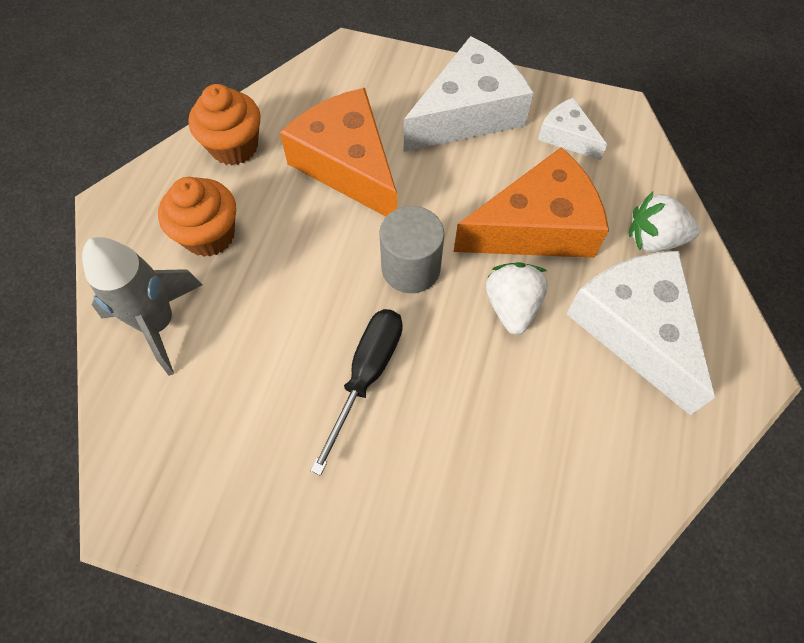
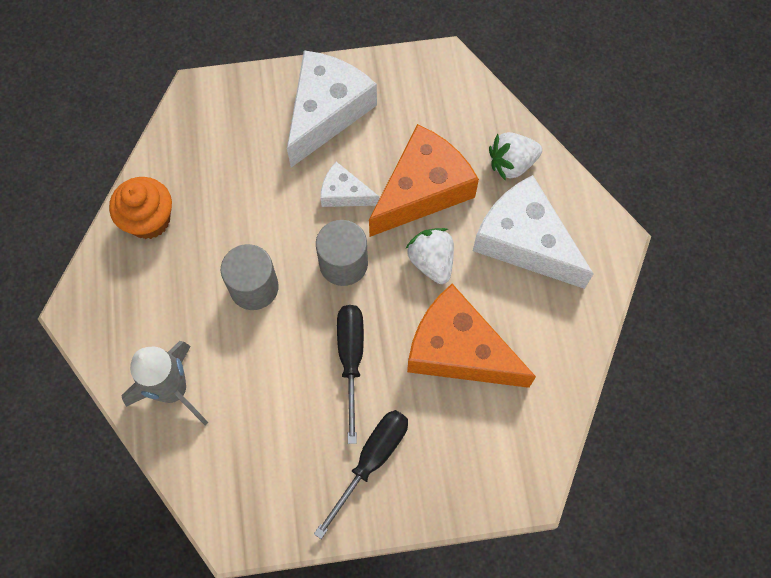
camera: 25 degrees left, 5 degrees up
(209, 235) = (172, 304): orange cupcake -> none
(302, 253) = (254, 287): none -> grey cylinder
(330, 506) = (371, 461): none -> black screwdriver
(348, 165) = (252, 198): orange cheese -> orange cheese (458, 350)
(567, 136) = (413, 101): white cheese -> white cheese (344, 193)

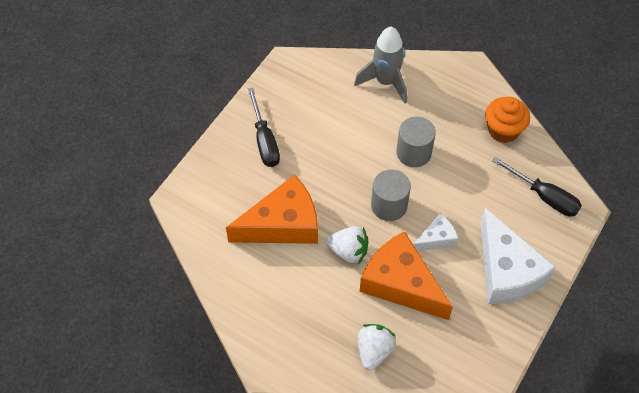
camera: 130 degrees right, 10 degrees down
(351, 360) = (327, 169): black screwdriver -> black screwdriver (544, 196)
(423, 190) = (401, 283): orange cheese -> orange cheese turned 135 degrees clockwise
(525, 241) = (314, 313): white cheese -> none

